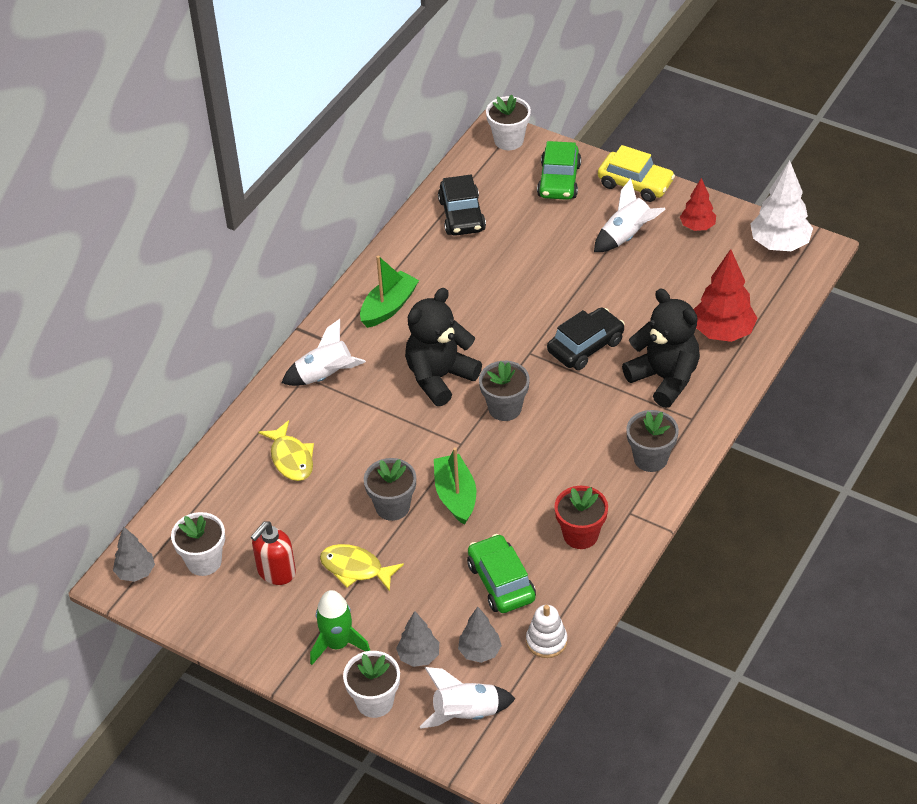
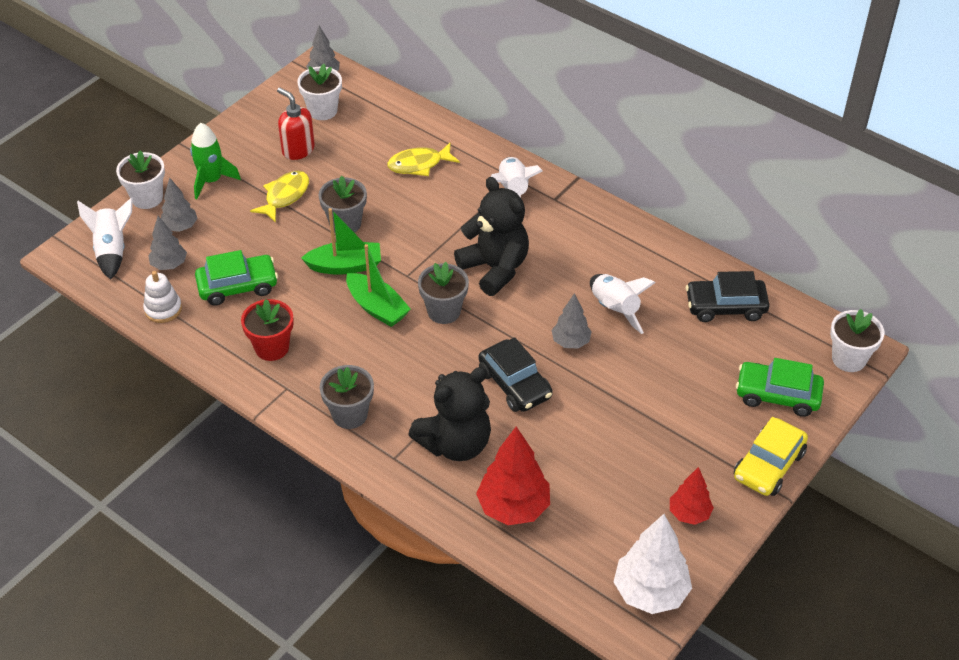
camera: 95 degrees right, 0 degrees up
(389, 307) = (596, 240): green boat -> green boat (377, 307)
(526, 313) = (570, 342): none -> grey tree
(626, 236) = (679, 443): white rocket -> white rocket (614, 309)

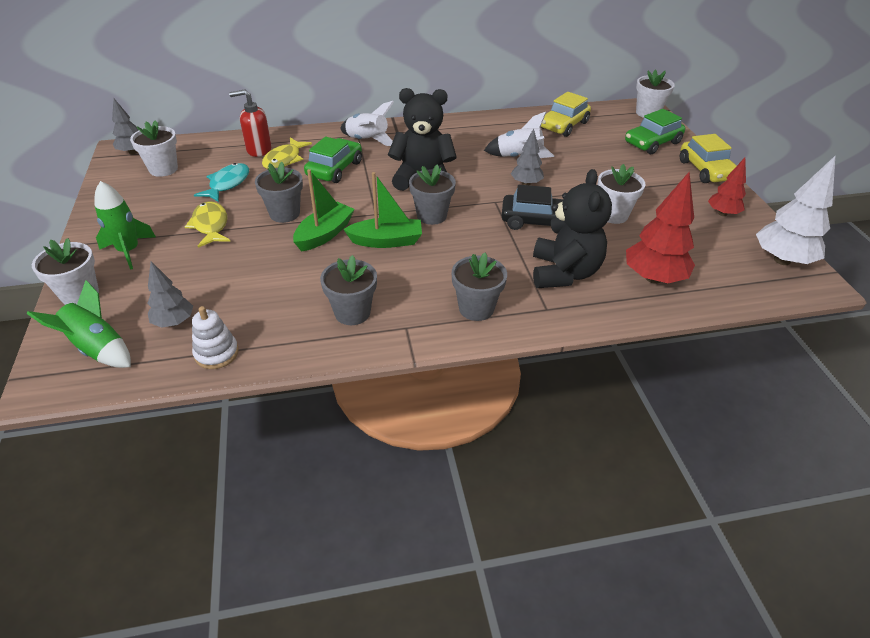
camera: 50 degrees left, 5 degrees down
(112, 250) = (98, 348): white rocket -> green rocket
(180, 227) = (145, 293): grey tree -> none
(238, 286) = (260, 296): green car -> green car (334, 169)
(272, 348) = (352, 313): red flower pot -> grey flower pot
(298, 150) = (178, 197): red soap dispenser -> red soap dispenser (258, 150)
(346, 161) = (227, 184): none -> turquoise fish
(588, 432) = (613, 215): none -> white flower pot
(725, 307) = (563, 125): black car -> yellow car

